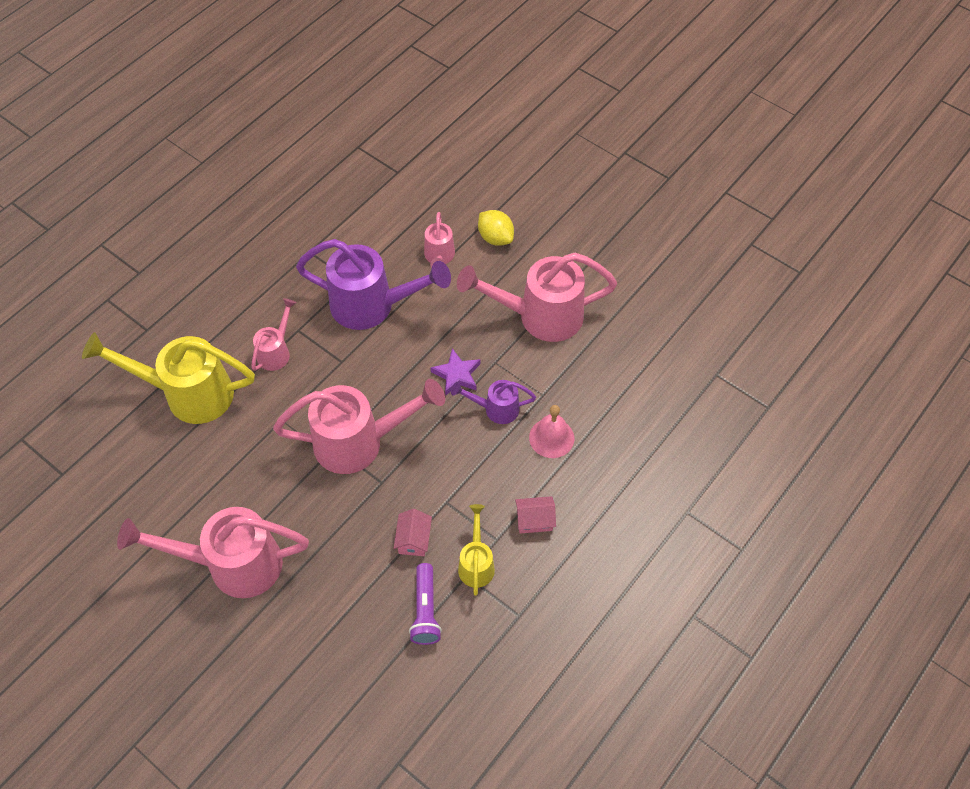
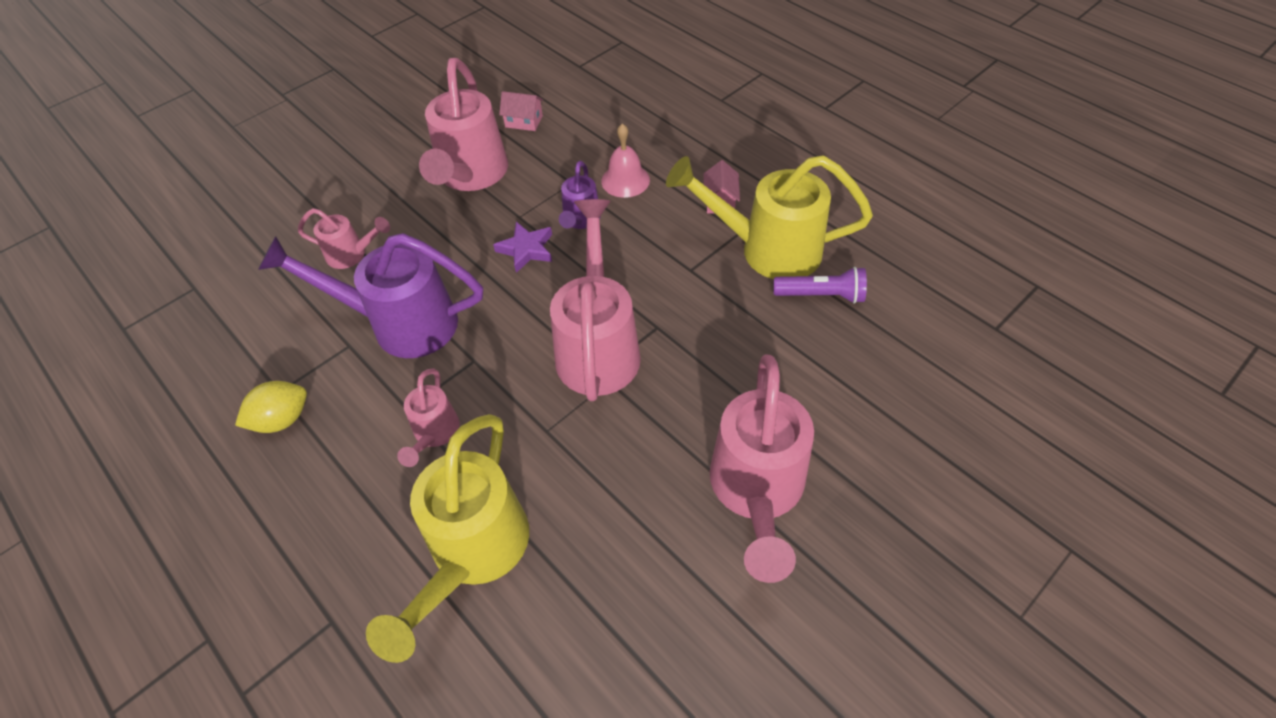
camera: 80 degrees left, 5 degrees down
(276, 351) = (434, 435): pink watering can -> pink watering can turned 120 degrees counterclockwise
(373, 306) = (400, 323): purple watering can -> purple watering can turned 105 degrees counterclockwise
(413, 539) = (735, 301): pink house -> pink house (524, 121)
(476, 563) = (766, 249): yellow watering can -> yellow watering can, size x1.96
(495, 238) = (347, 203): yellow lemon -> yellow lemon (282, 419)

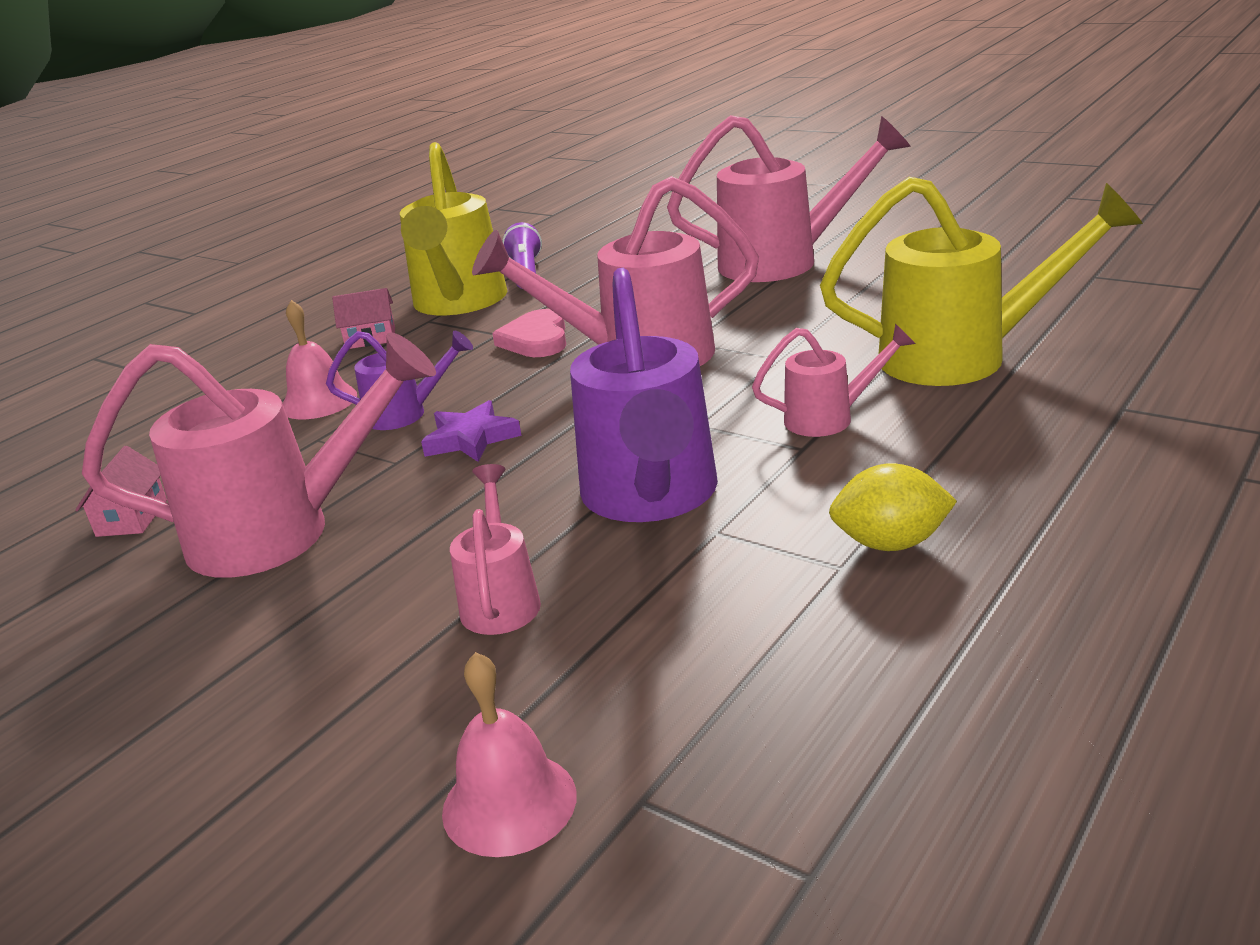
camera: 100 degrees left, 25 degrees down
(223, 250) = (509, 803): none -> pink bell
(282, 419) = (891, 543): yellow lemon -> yellow lemon turned 45 degrees counterclockwise
(665, 291) = (536, 340): none -> pink heart

